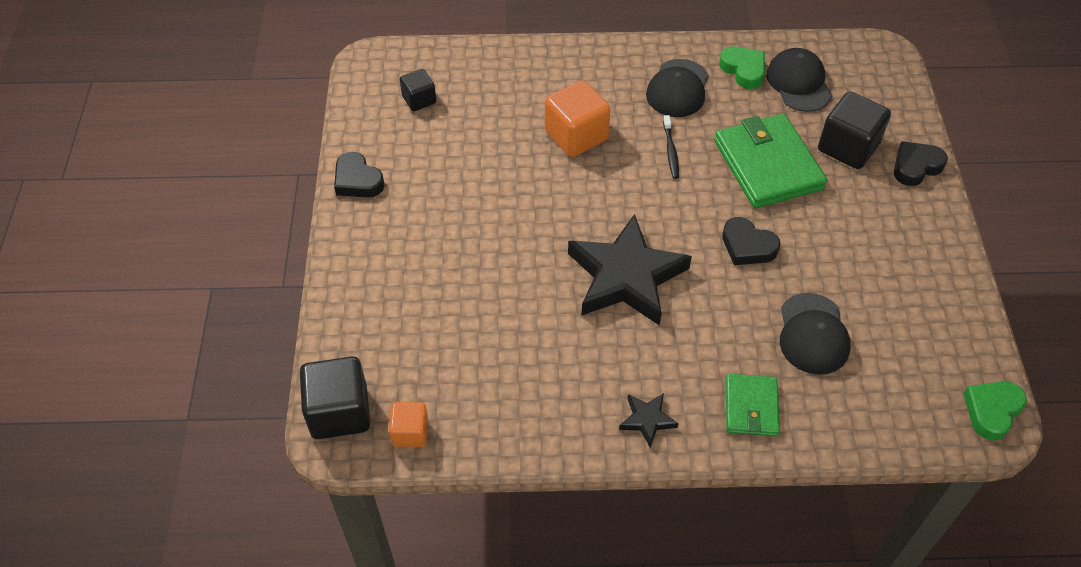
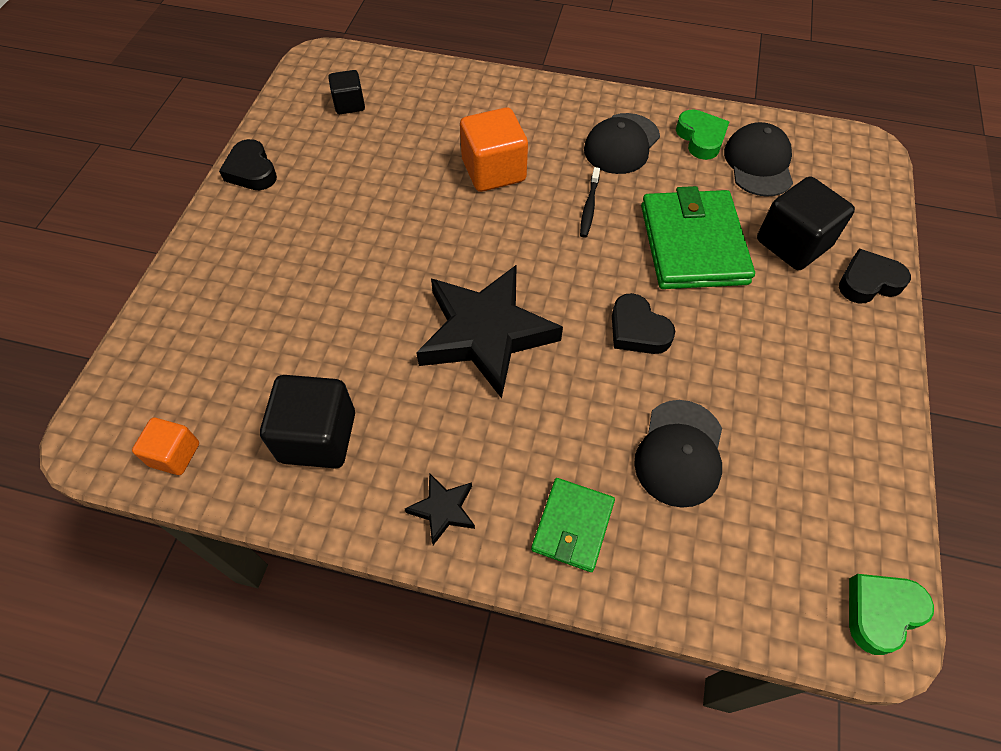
camera: 15 degrees right, 5 degrees up
(339, 412) = (113, 412): black cube -> black cube (318, 437)

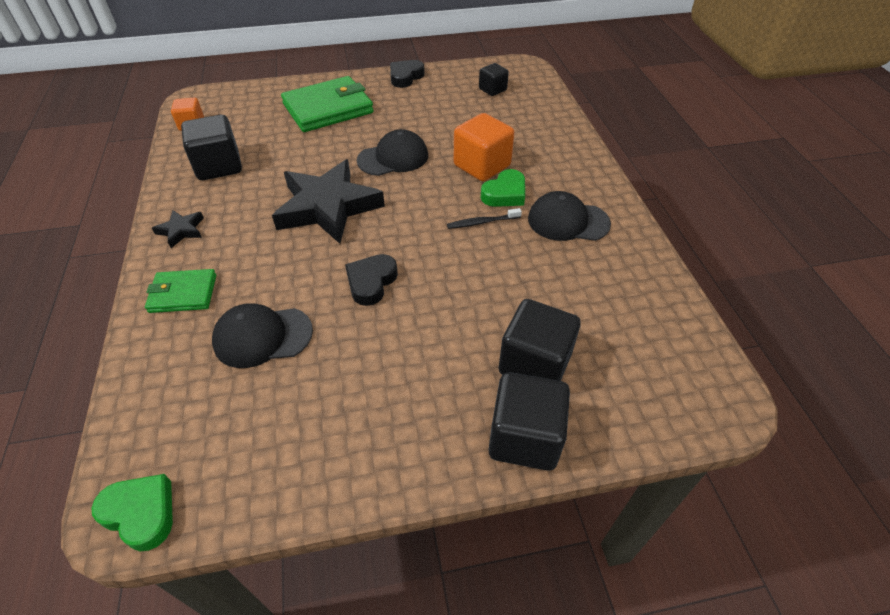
camera: 65 degrees right, 10 degrees down
(693, 244) = (484, 293): green wallet -> green wallet (328, 108)
(701, 138) = (619, 267): green heart -> green heart (505, 194)
(758, 163) = (622, 315): black cap -> black cap (393, 158)
(868, 282) = (524, 437): black heart -> black cube

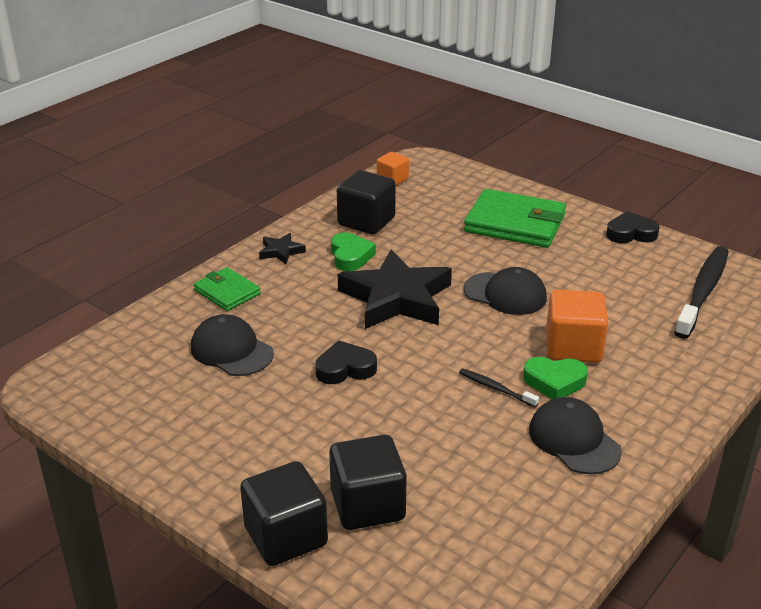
camera: 50 degrees right, 15 degrees down
(141, 513) = (53, 391): green heart -> green heart (350, 256)
(492, 89) = (703, 291): black cube -> black toothbrush

